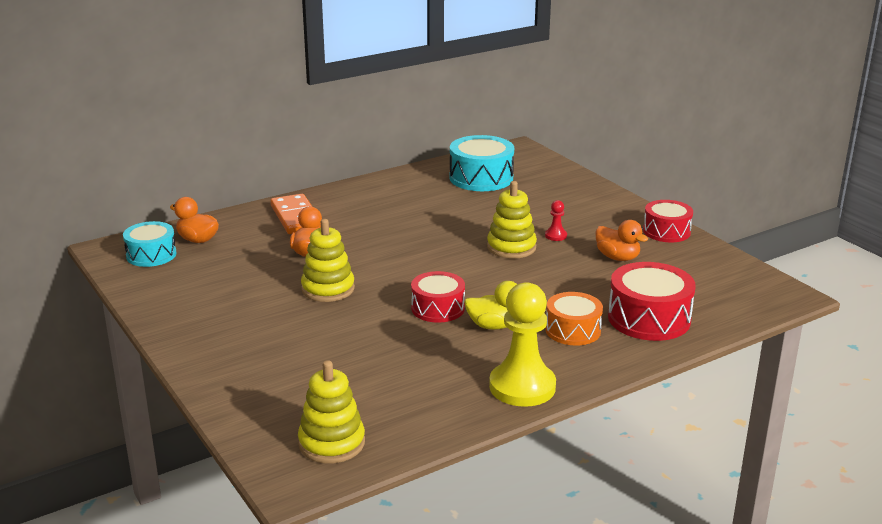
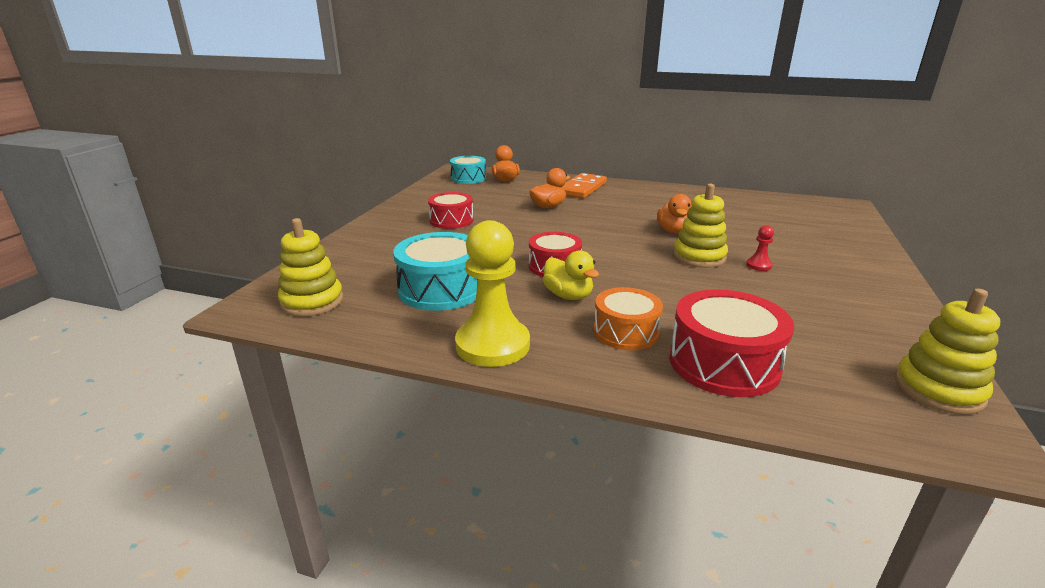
camera: 50 degrees right, 0 degrees up
(328, 289) = (513, 227): yellow stacking toy -> yellow stacking toy (938, 390)
(481, 178) = (768, 211): turquoise drum -> turquoise drum (441, 289)
(617, 257) = (792, 304): orange duck -> orange duck (674, 231)
(666, 231) = (898, 308): red drum -> red drum (451, 220)

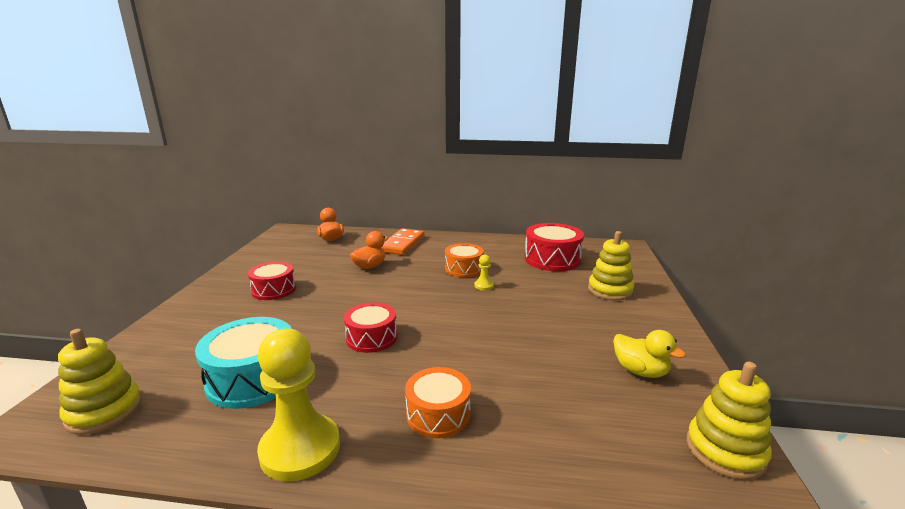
camera: 10 degrees left, 5 degrees down
(468, 178) = (296, 239): turquoise drum -> none
(568, 296) = (383, 373): yellow duck -> yellow duck (640, 371)
(651, 215) = (464, 269): none -> orange drum
(674, 231) = (484, 286): orange duck -> yellow pawn
(699, 257) = (506, 313): yellow stacking toy -> yellow stacking toy (610, 290)
(723, 363) = (532, 443): red drum -> red drum (552, 259)
(758, 265) = (559, 318): red pawn -> none

